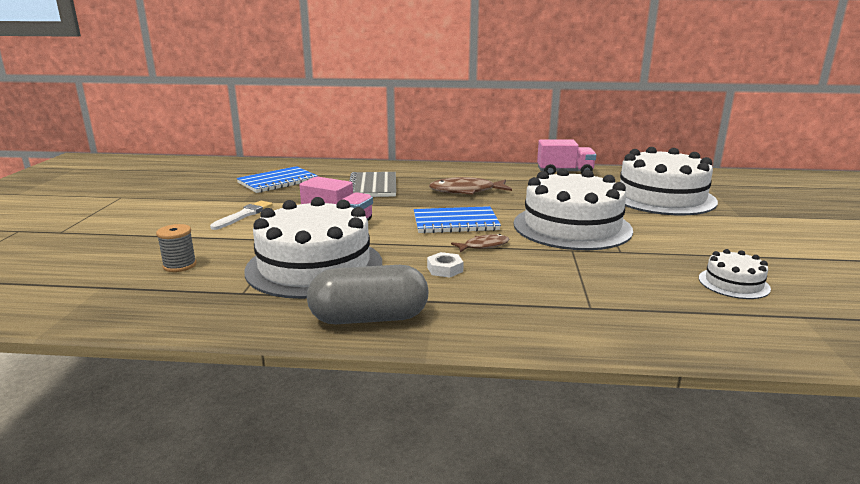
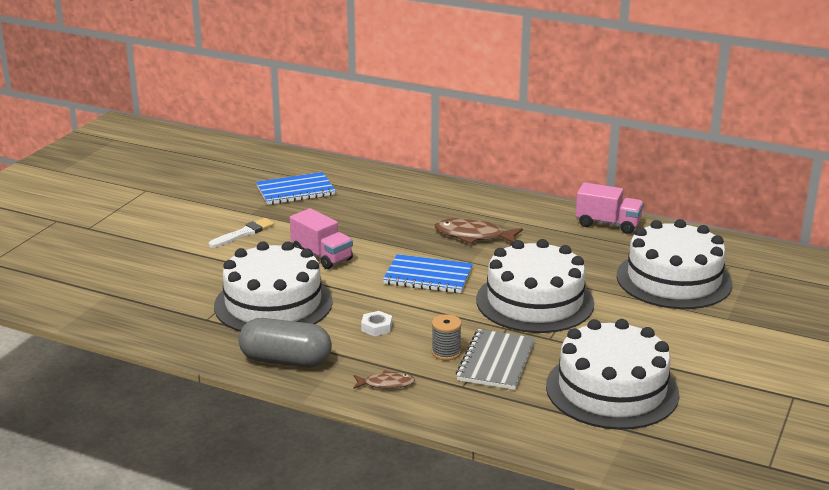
camera: 20 degrees right, 5 degrees up
(180, 265) = (170, 283): grey spool -> grey spool (446, 352)
(373, 187) = (384, 214): grey notebook -> grey notebook (496, 362)
(483, 246) = (430, 309): brown fish -> brown fish (386, 384)
(733, 283) = (612, 390): white cake -> white cake, size x2.19

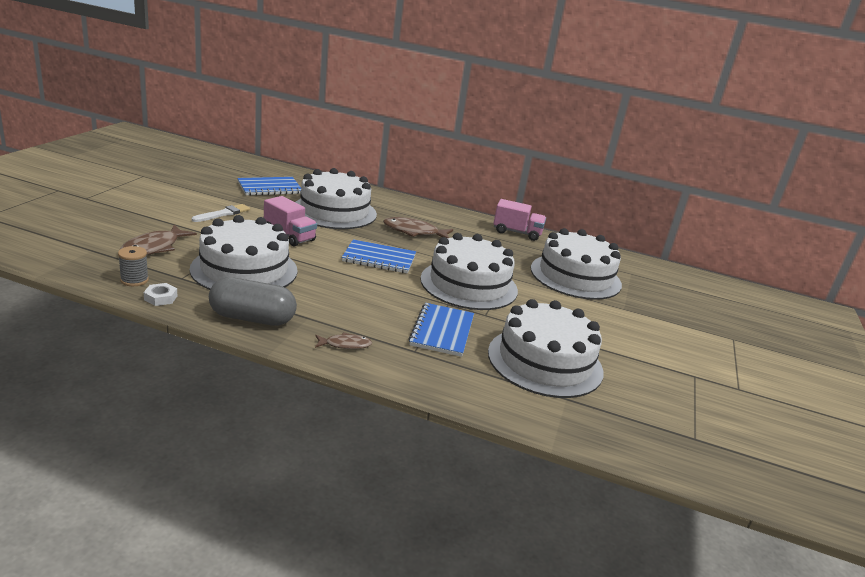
camera: 10 degrees left, 0 degrees up
(172, 285) = (154, 248): none -> brown fish
(375, 216) = (334, 211): none -> white cake
(376, 327) = (336, 295): white nut -> white nut (161, 298)
(446, 352) = (398, 320): grey spool -> grey spool (134, 280)
(496, 362) = (442, 331): grey notebook -> blue notebook

